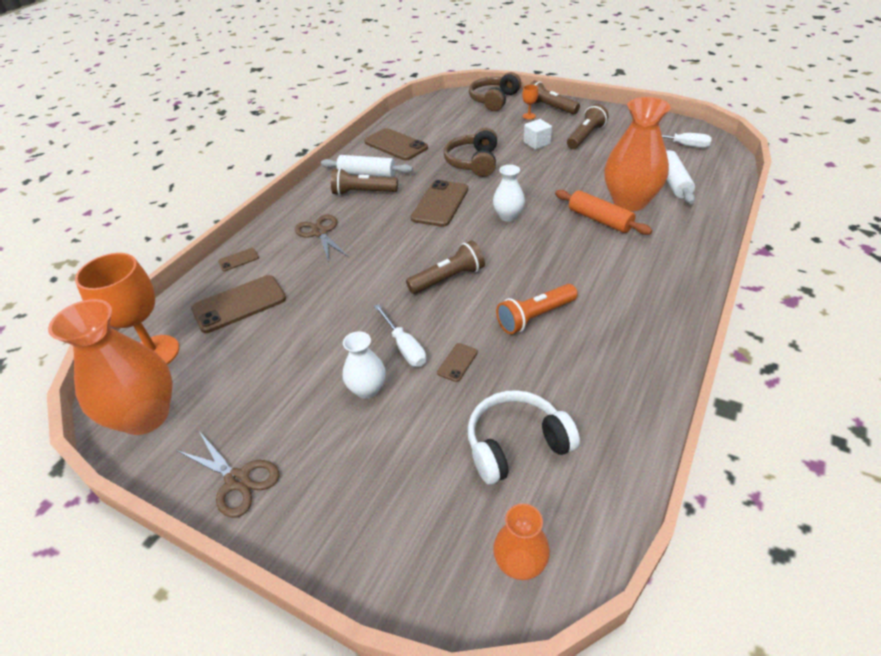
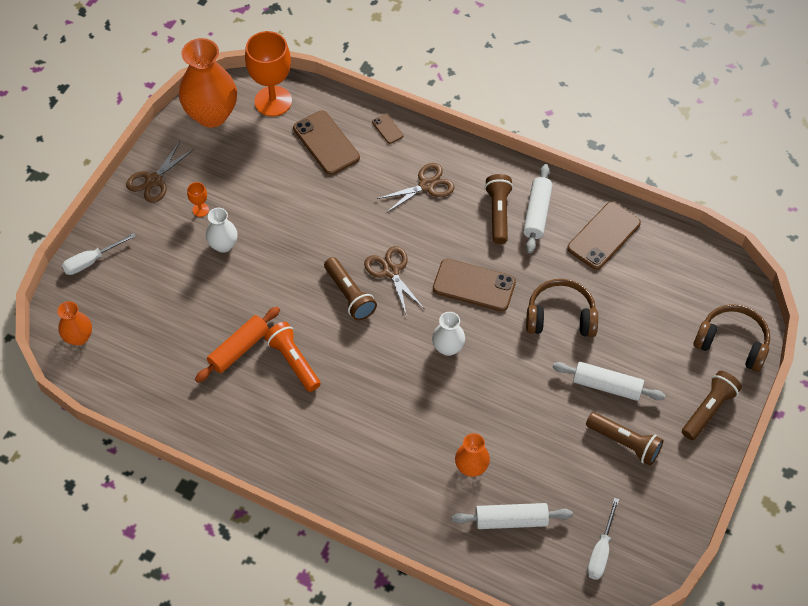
camera: 85 degrees right, 15 degrees up
(404, 347) = (266, 266): white screwdriver -> white screwdriver (91, 261)
(420, 252) = (391, 271): none -> brown scissors
(457, 362) = (245, 303): brown phone -> none
(516, 444) = (164, 340): white headphones -> none
(529, 116) = (683, 382): orange goblet -> orange goblet (200, 210)
(537, 143) = (607, 386): white cube -> white rolling pin
(600, 220) = (437, 432): orange rolling pin -> orange rolling pin (239, 349)
(630, 201) = (471, 467): orange vase -> orange vase, size x0.52

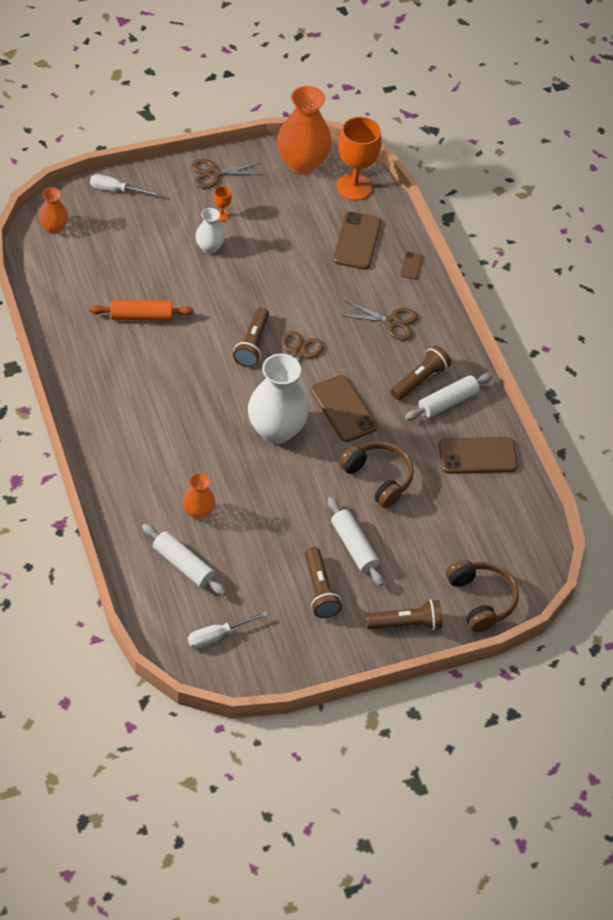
camera: 40 degrees right, 5 degrees down
(293, 361) = (166, 352): orange flashlight -> none
(448, 347) = (276, 430): white vase -> white vase, size x1.91

